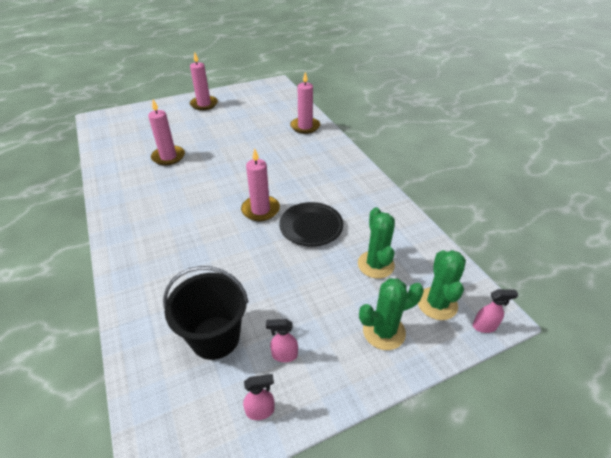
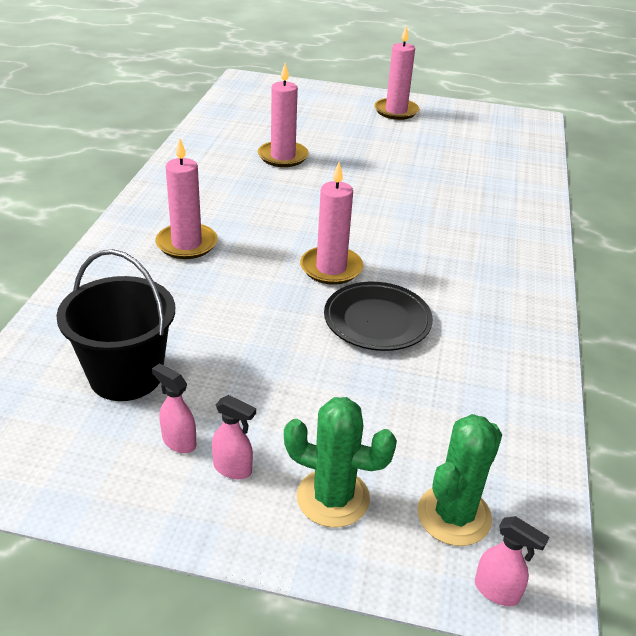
camera: 35 degrees right, 5 degrees down
(260, 411) = (91, 479): pink spray bottle -> pink spray bottle (233, 469)
(305, 127) = (514, 193): pink candle -> pink candle (187, 244)
(375, 264) = (417, 415): green cactus -> none

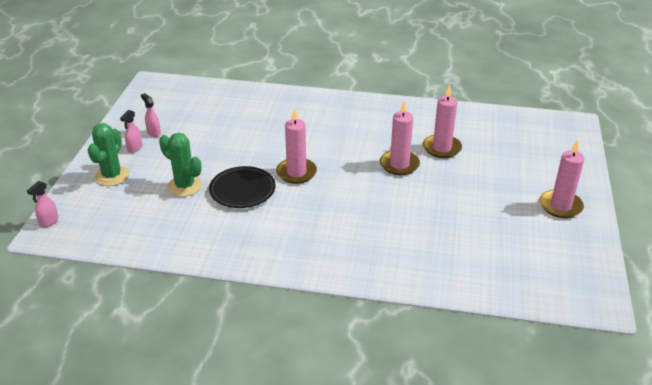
camera: 90 degrees right, 0 degrees up
(126, 375) = (199, 114): black bucket -> none
(178, 442) = (154, 133): pink spray bottle -> pink spray bottle turned 75 degrees counterclockwise
(187, 244) = (315, 119): pink candle -> pink candle (399, 164)
(454, 515) = (93, 212): green cactus -> green cactus (185, 186)

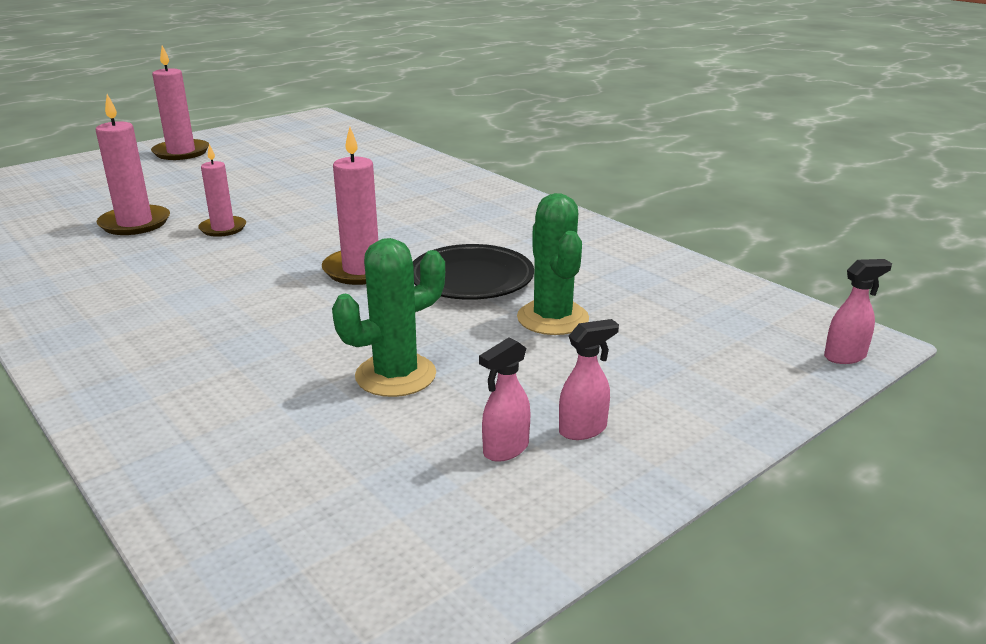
camera: 140 degrees left, 10 degrees down
(112, 176) = (677, 389): green cactus -> green cactus (395, 375)
(154, 133) = (505, 449): pink spray bottle -> pink spray bottle turned 45 degrees clockwise
(399, 164) = (223, 228): pink candle -> pink candle, size x0.66

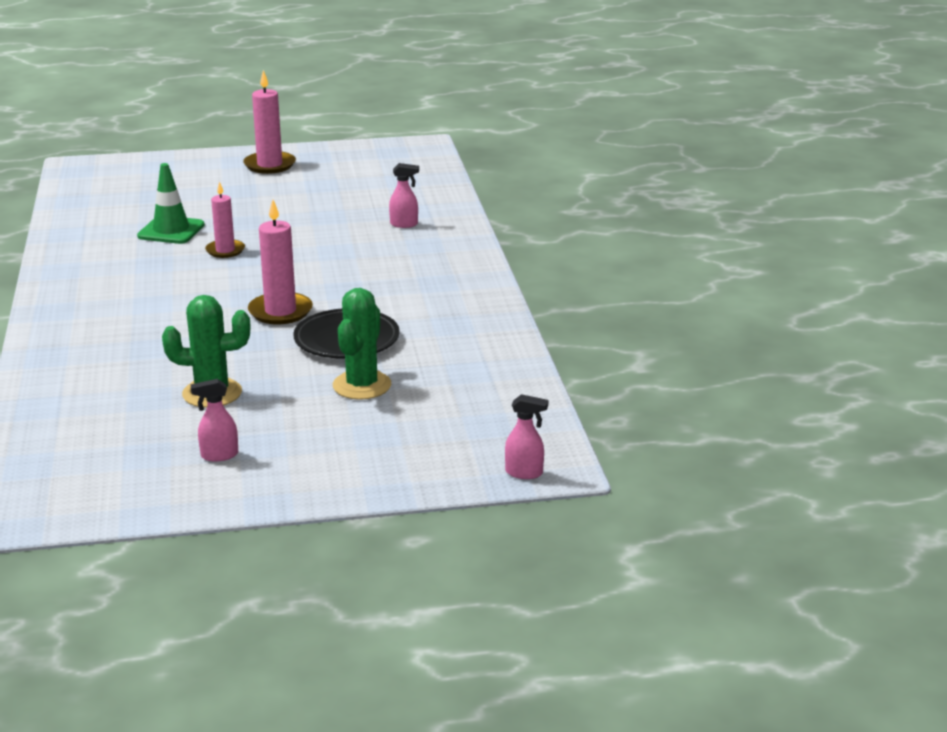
camera: 30 degrees right, 0 degrees up
(135, 223) = (171, 231): pink candle -> green traffic cone
(583, 429) = (278, 460): pink spray bottle -> pink spray bottle (404, 224)

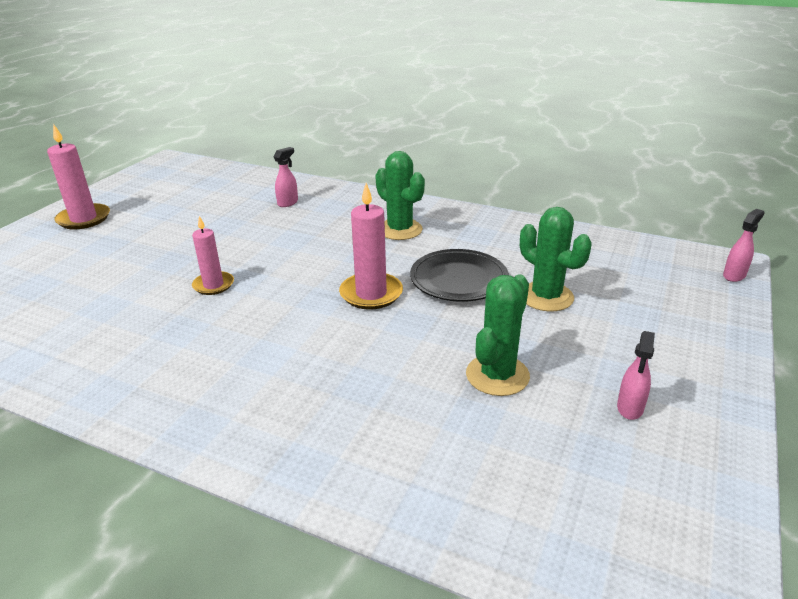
camera: 55 degrees left, 5 degrees up
(171, 231) = (125, 300): green traffic cone -> none
(413, 288) = (400, 230): none -> green cactus

